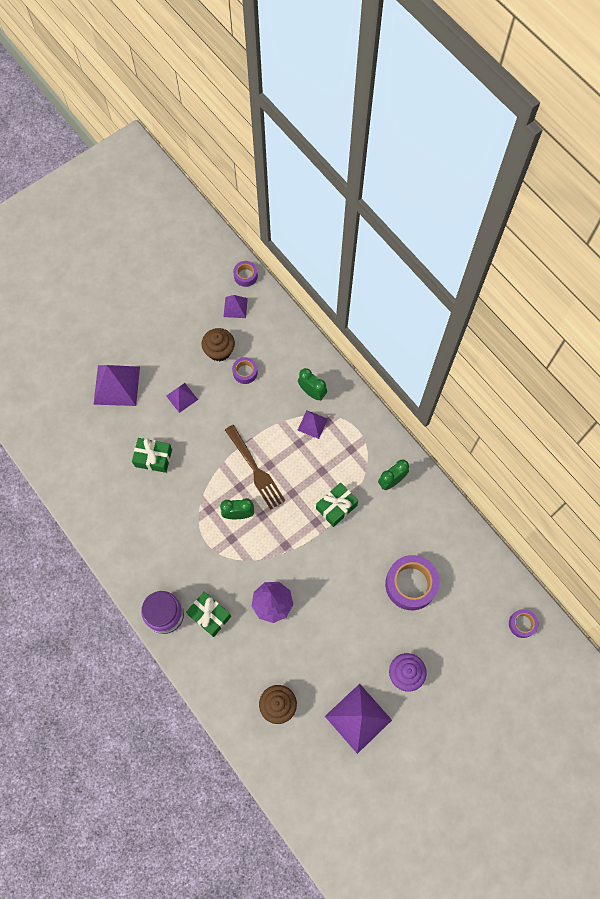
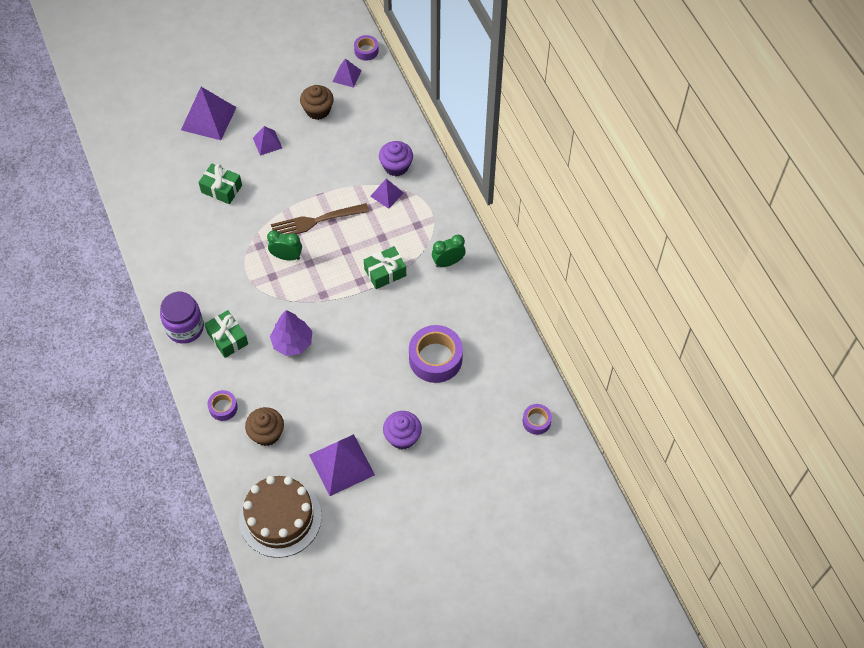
camera: 15 degrees right, 10 degrees down
(245, 372) = (336, 134): purple tape -> purple tape (223, 408)
(255, 469) = (316, 221): brown fork -> brown fork turned 90 degrees clockwise
(312, 392) = (396, 166): green clock -> purple cupcake
(318, 789) = (280, 518): none -> brown cake

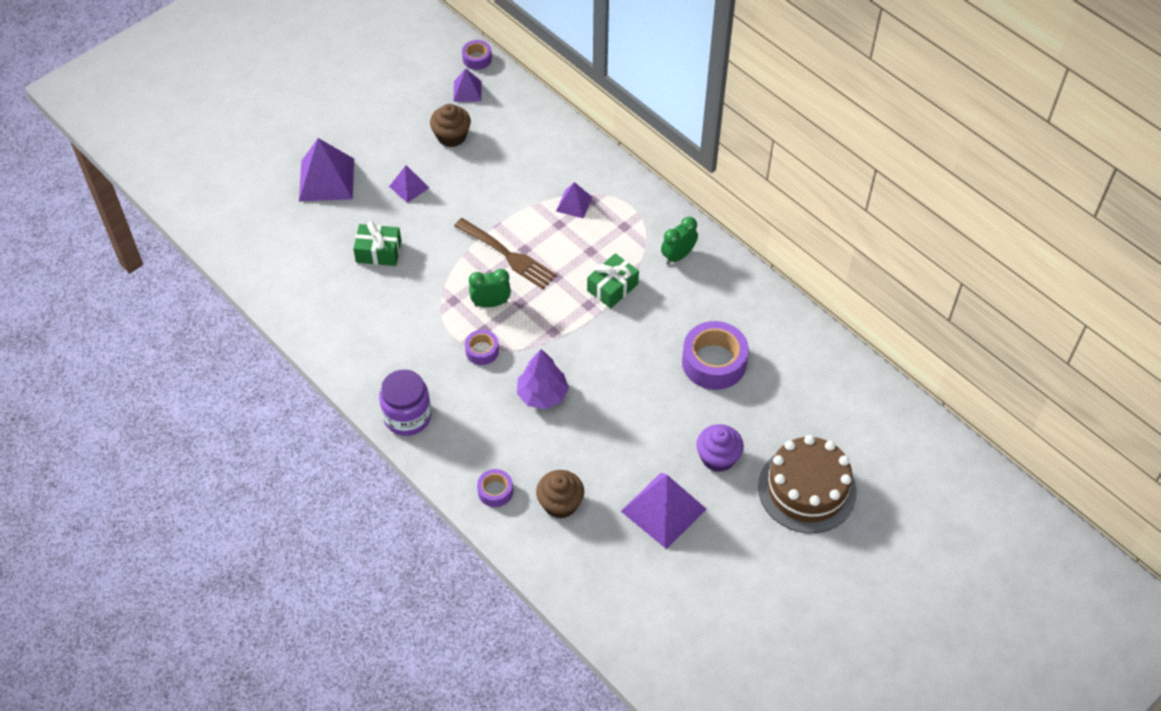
camera: 20 degrees left, 5 degrees down
(227, 338) = (464, 413): green gift -> none
(280, 518) = (621, 591): brown cake -> brown cake (807, 489)
(316, 221) = (507, 255): brown fork -> brown fork turned 105 degrees counterclockwise
(396, 166) = (570, 171): purple cupcake -> none
(536, 421) = (857, 394): purple tape -> purple tape (482, 351)

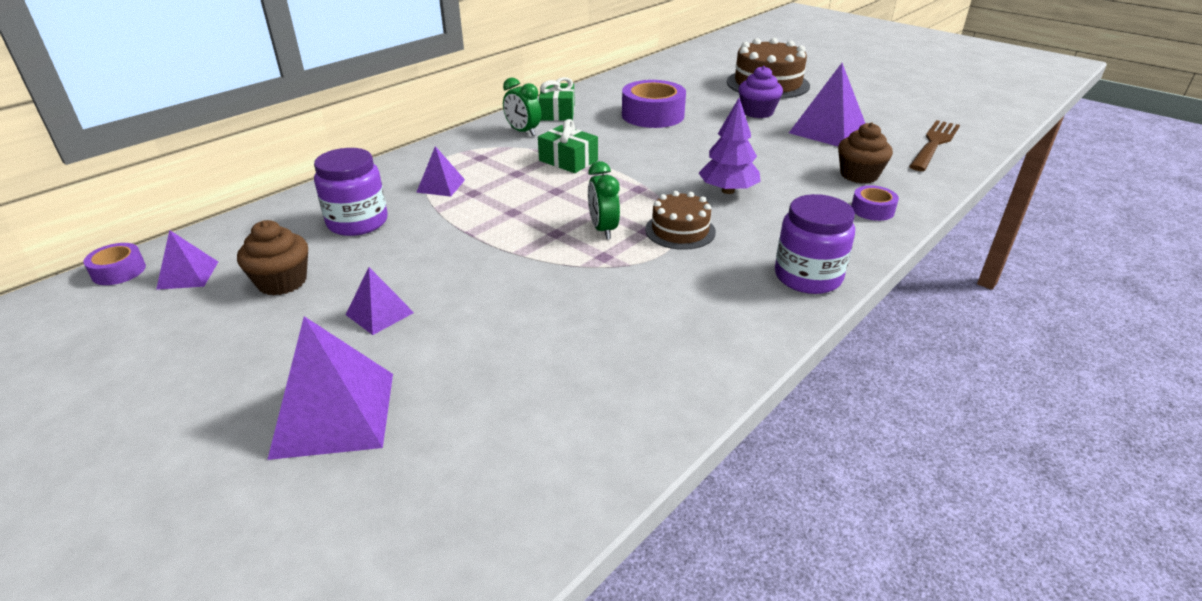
camera: 95 degrees left, 20 degrees down
(378, 251) = (515, 331): green gift -> green gift (557, 112)
(482, 351) = (680, 230): purple tape -> brown cake
(507, 255) = (522, 223): brown fork -> brown fork (934, 144)
(522, 161) = (357, 222): none -> purple jar

